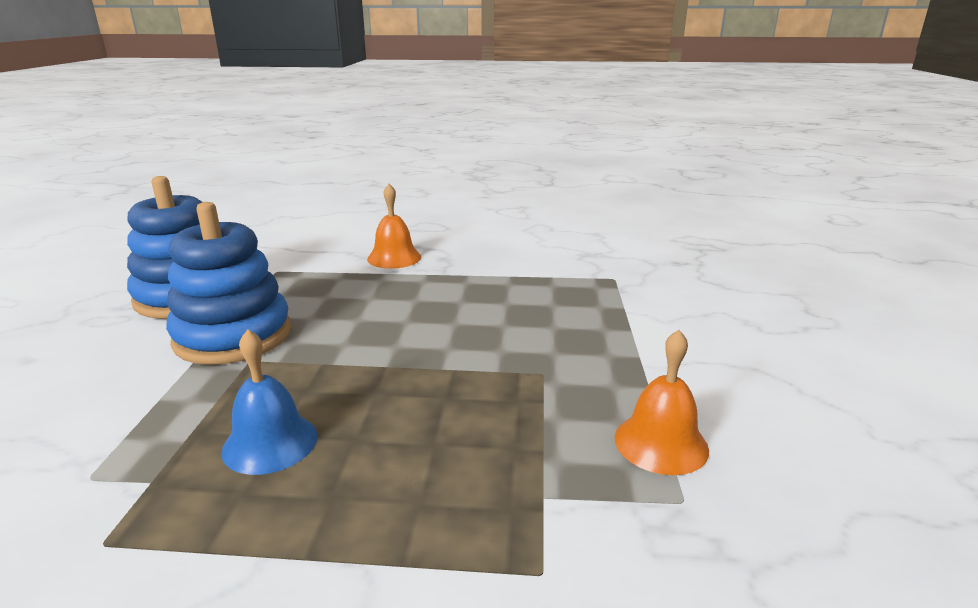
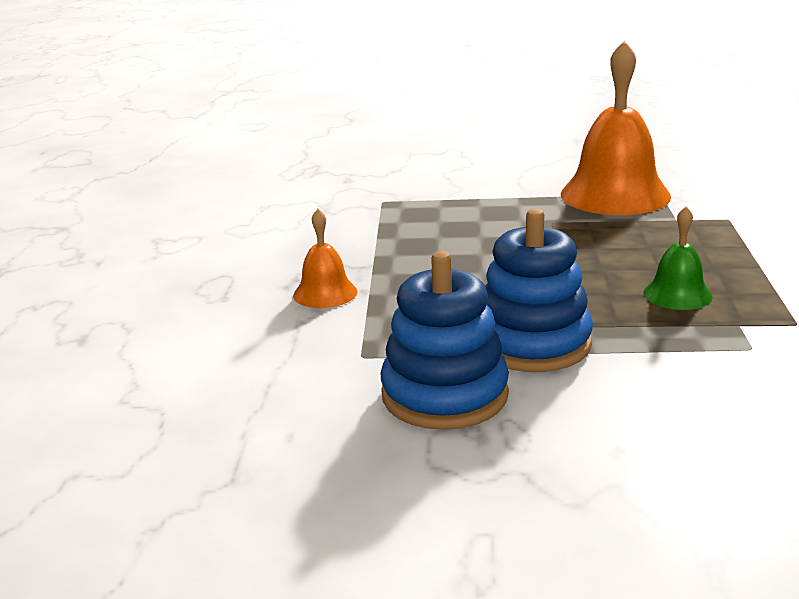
camera: 90 degrees left, 0 degrees up
(270, 443) = (677, 294): blue bell -> green bell
(661, 443) = (615, 195): orange bell -> orange bell, size x2.04

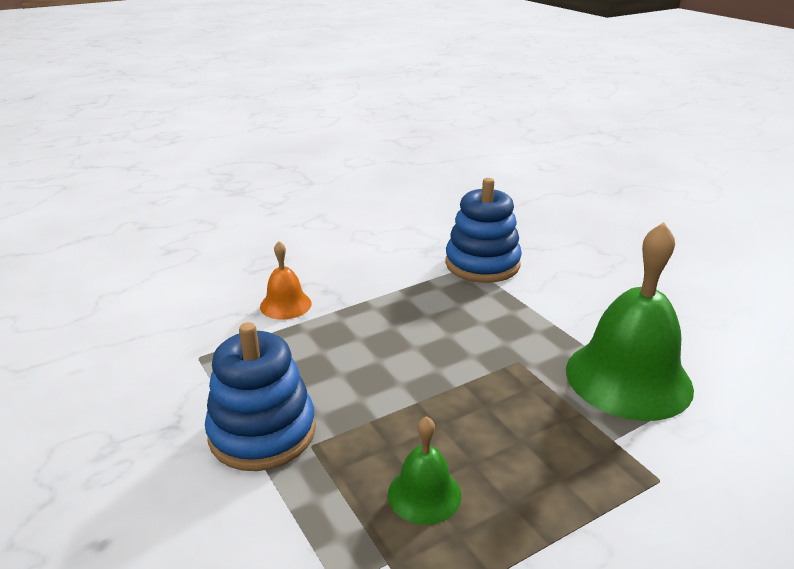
camera: 55 degrees right, 5 degrees up
(444, 395) = (155, 416): blue stacking toy -> blue stacking toy (482, 264)
(615, 195) = (628, 378): orange bell -> green bell

